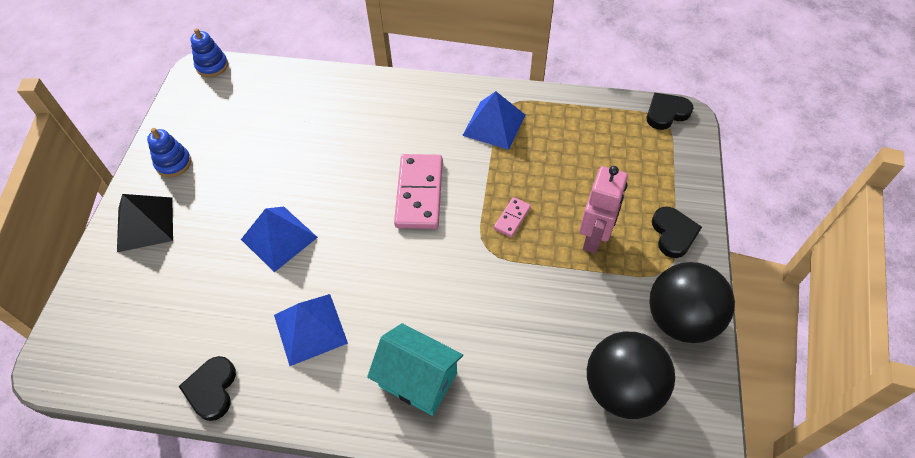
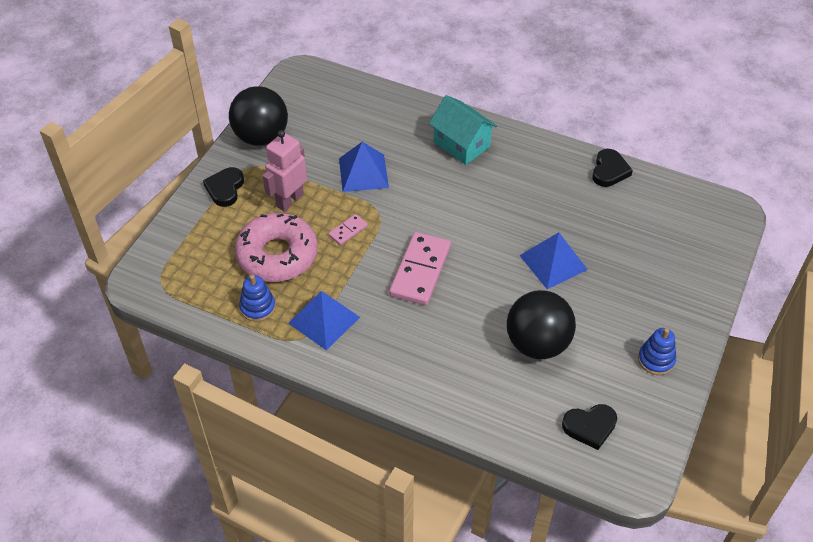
camera: 165 degrees left, 5 degrees down
(145, 224) = (676, 304): black pyramid -> none
(212, 66) = (621, 481): blue stacking toy -> blue stacking toy (258, 307)
(310, 329) = (534, 191): blue pyramid -> blue pyramid (363, 173)
(571, 173) = (277, 255): none -> pink donut
(621, 388) = (326, 111): black ball -> black ball (537, 343)
(666, 113) = (152, 289): black heart -> black heart (590, 427)

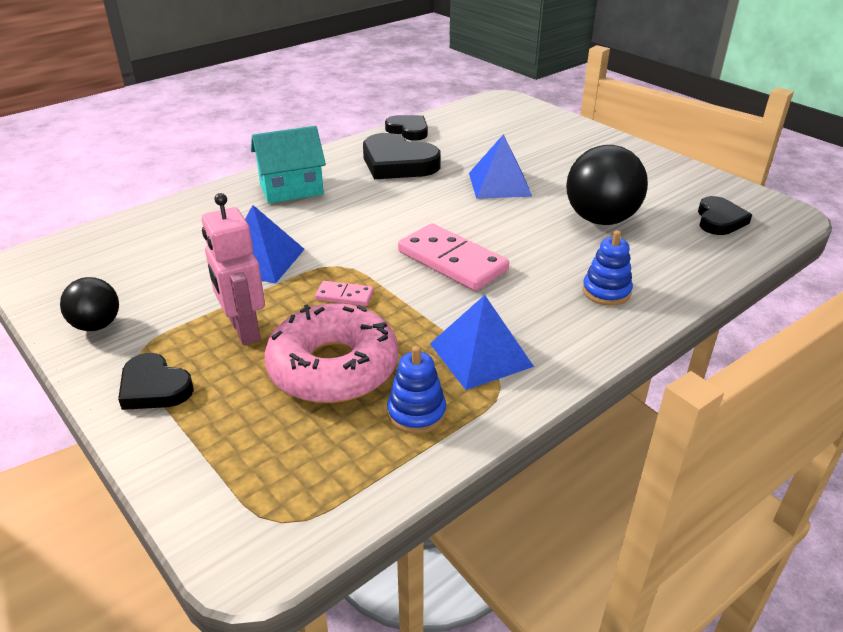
camera: 65 degrees left, 15 degrees down
(261, 136) = (97, 325): black ball -> black ball, size x0.56
(348, 231) = (344, 296): pink domino -> pink domino turned 60 degrees counterclockwise
(544, 187) = (398, 163): none -> black heart
(656, 360) = (649, 169): blue stacking toy -> blue stacking toy (606, 291)

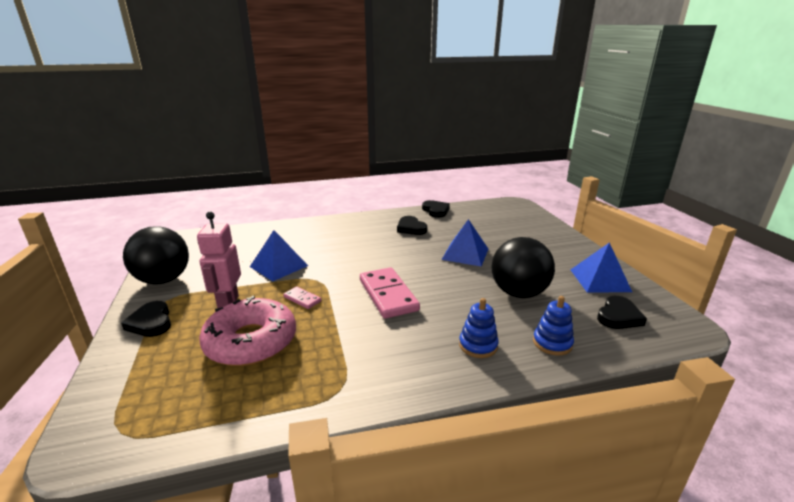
camera: 25 degrees right, 10 degrees down
(97, 325) = (163, 280): black ball -> black ball, size x1.77
(291, 189) = (335, 230): turquoise house -> none
(398, 163) = (411, 228): black heart -> black heart, size x0.62
(416, 413) = (268, 389): blue stacking toy -> blue stacking toy (552, 343)
(480, 354) = (347, 363): blue pyramid -> blue pyramid (599, 280)

